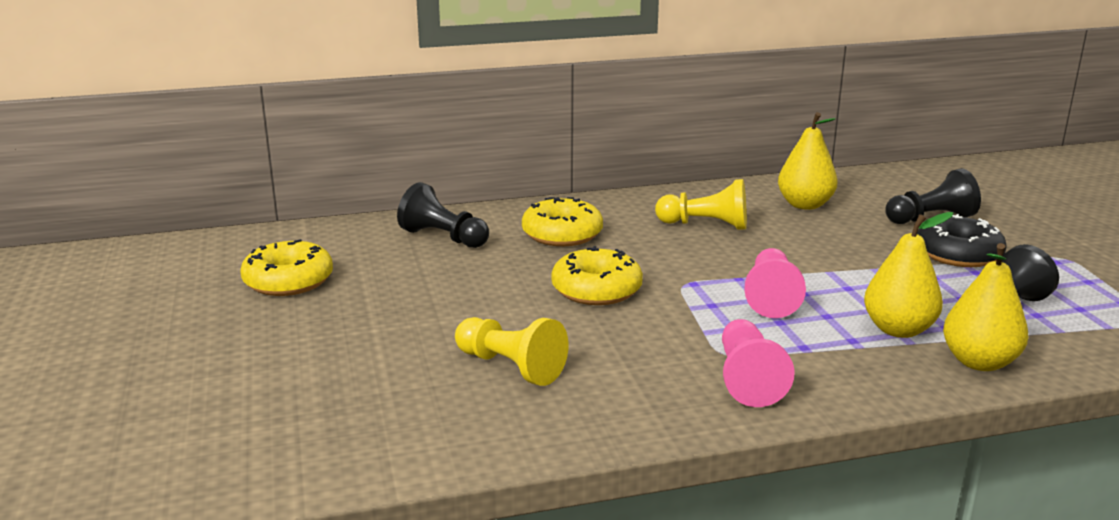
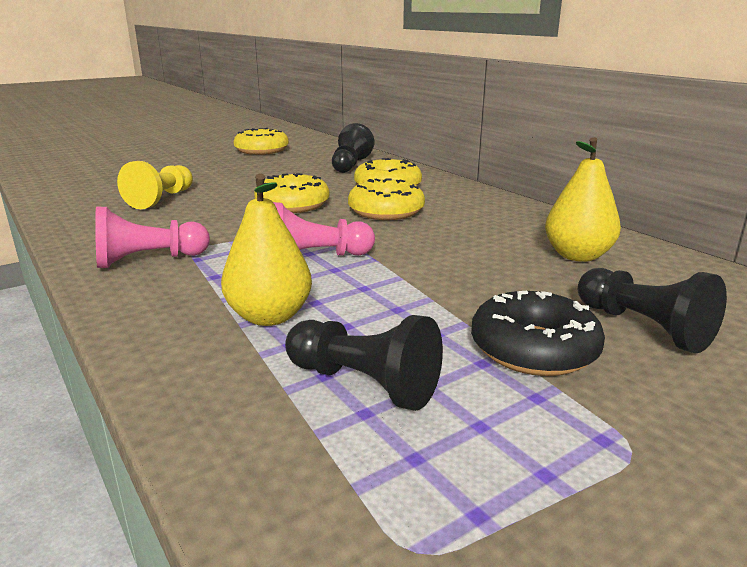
camera: 70 degrees right, 0 degrees up
(651, 249) = (386, 211): none -> yellow donut
(706, 225) = (462, 223): yellow pawn -> none
(979, 362) = (199, 365): yellow pear -> none

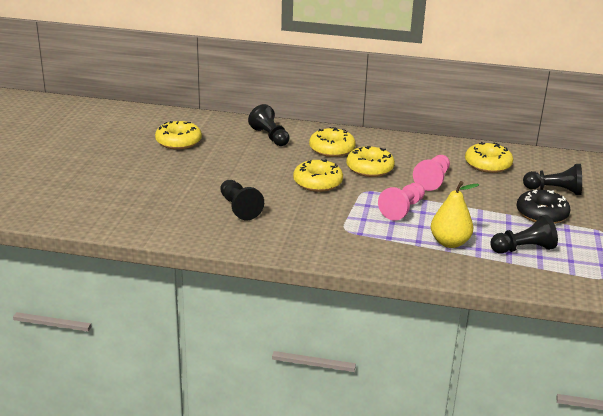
camera: 45 degrees left, 5 degrees up
(148, 260) = (342, 244): pink pawn -> pink pawn (433, 180)
(161, 199) = (239, 208): yellow pawn -> black pawn
(577, 256) = (488, 164): yellow pear -> yellow donut

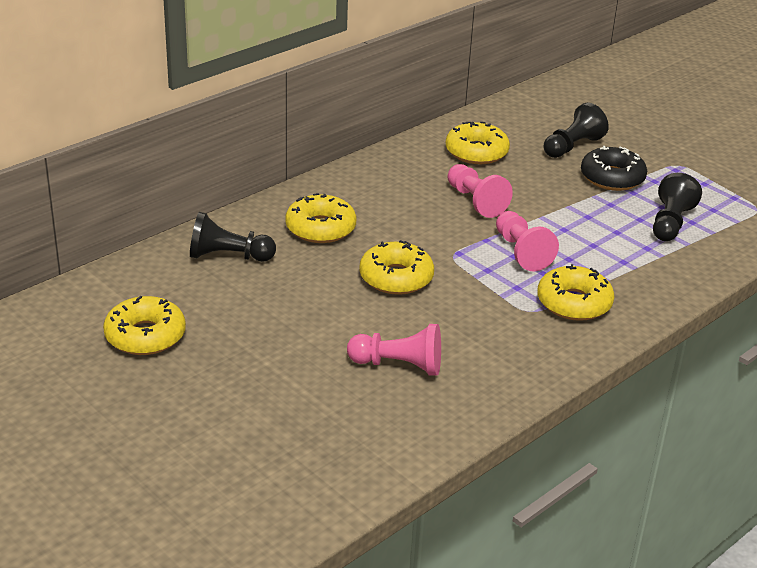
camera: 55 degrees left, 5 degrees up
(239, 208) = (399, 365): black pawn -> pink pawn
(369, 168) = (401, 226): yellow donut -> yellow donut (574, 303)
(449, 243) = (620, 258): yellow pear -> none

